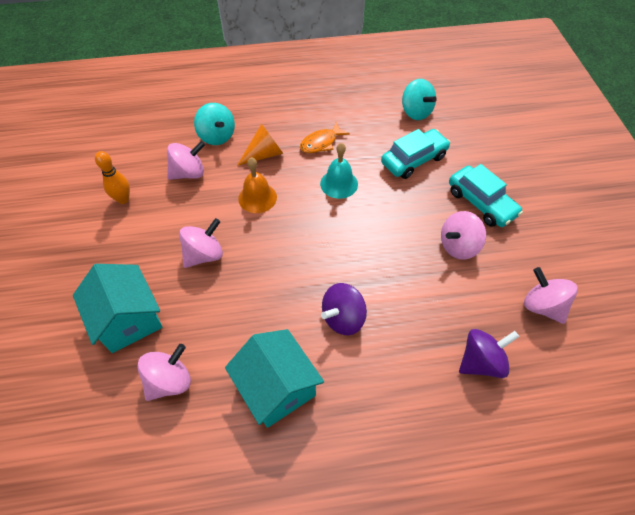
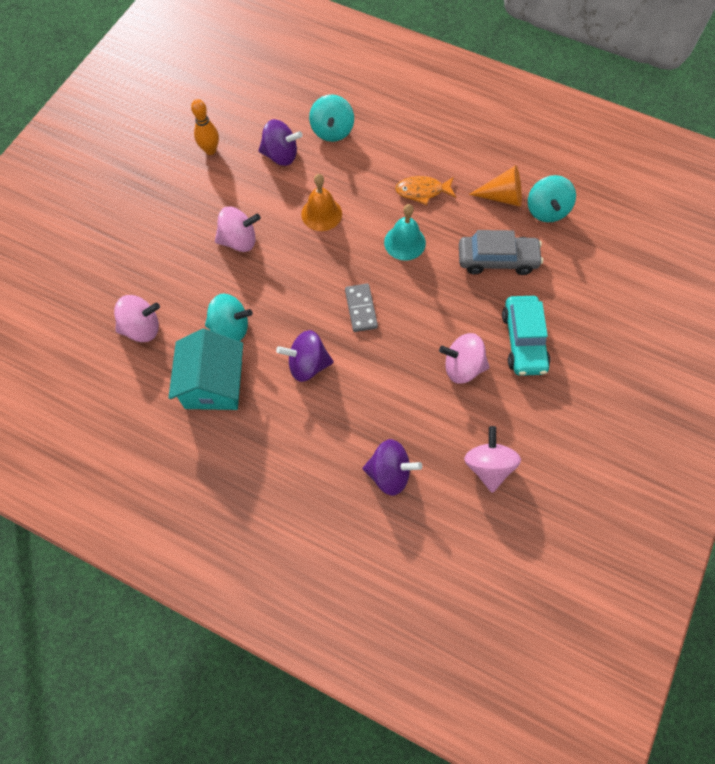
camera: 35 degrees right, 10 degrees up
(128, 319) = (145, 260): turquoise house -> none
(189, 173) = (281, 155): pink spinning top -> purple spinning top
(253, 329) = (230, 328): none -> turquoise spinning top
(264, 154) = (360, 173): orange cone -> orange cone (502, 196)
(348, 249) = (361, 309): none -> grey domino
(413, 160) = (497, 260): turquoise car -> grey car

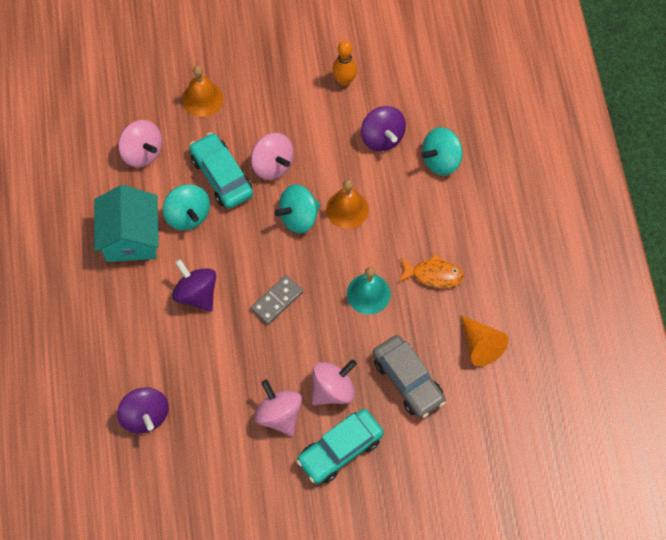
camera: 55 degrees right, 0 degrees up
(134, 254) = (202, 98): none -> orange bell
(213, 385) = (131, 237): turquoise house -> turquoise house turned 60 degrees counterclockwise
(217, 282) = (221, 176): none -> turquoise car
(422, 191) = (433, 275): orange fish -> orange fish turned 135 degrees clockwise
(488, 466) = (202, 488): pink spinning top -> pink spinning top (333, 389)
(546, 210) = (494, 392): turquoise spinning top -> turquoise spinning top (299, 217)

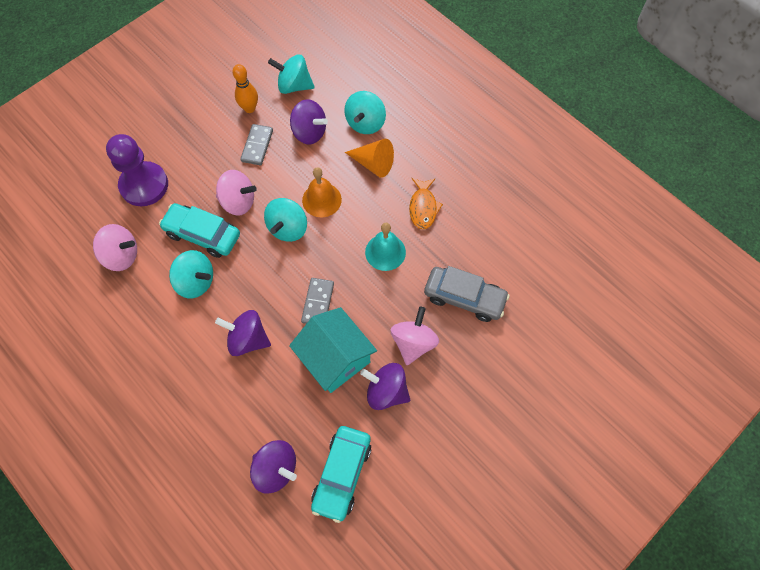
camera: 35 degrees left, 0 degrees up
(131, 237) = (159, 329): turquoise house -> turquoise house (335, 358)
(202, 98) = (144, 185): orange bell -> purple pawn
(279, 415) = (386, 391): pink spinning top -> purple spinning top
(326, 122) = (257, 146): none -> grey domino
(340, 450) = (454, 386): turquoise car -> turquoise car (342, 474)
(401, 82) = (294, 86): none -> turquoise spinning top
(433, 275) = (423, 207): orange fish -> orange fish turned 120 degrees clockwise
(480, 345) = (496, 237): orange cone -> orange cone (373, 164)

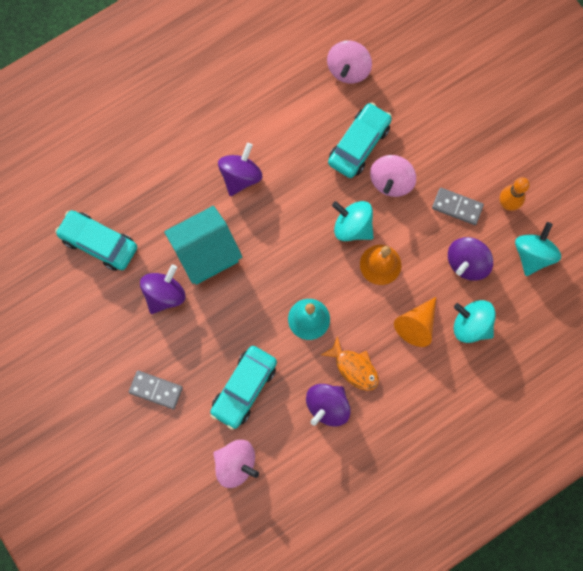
camera: 100 degrees right, 10 degrees up
(144, 185) = (425, 93): purple pawn -> none
(196, 282) = (308, 135): turquoise spinning top -> none
(276, 469) = (116, 188): purple spinning top -> purple spinning top (327, 406)
(317, 303) = (265, 245): grey domino -> grey domino (156, 390)
(413, 343) = (207, 328): pink spinning top -> pink spinning top (236, 464)
(423, 207) = (354, 367): orange fish -> orange fish turned 150 degrees counterclockwise
(464, 297) = (244, 388): grey car -> turquoise car

